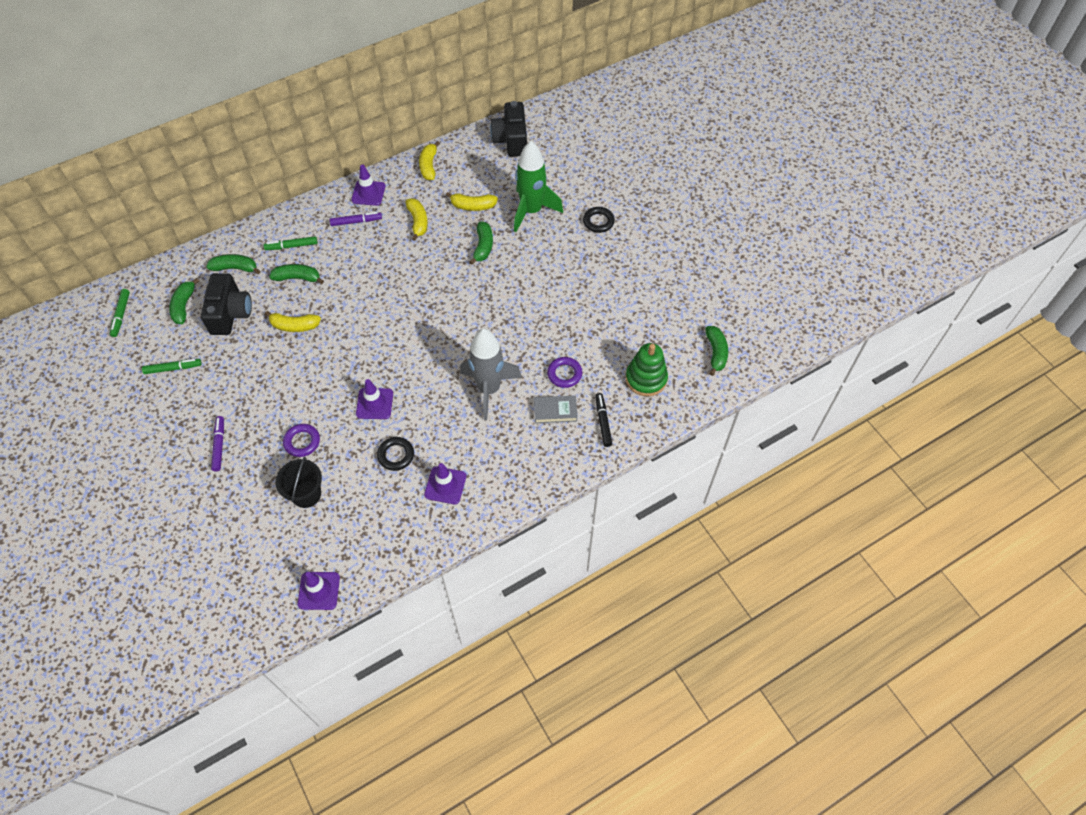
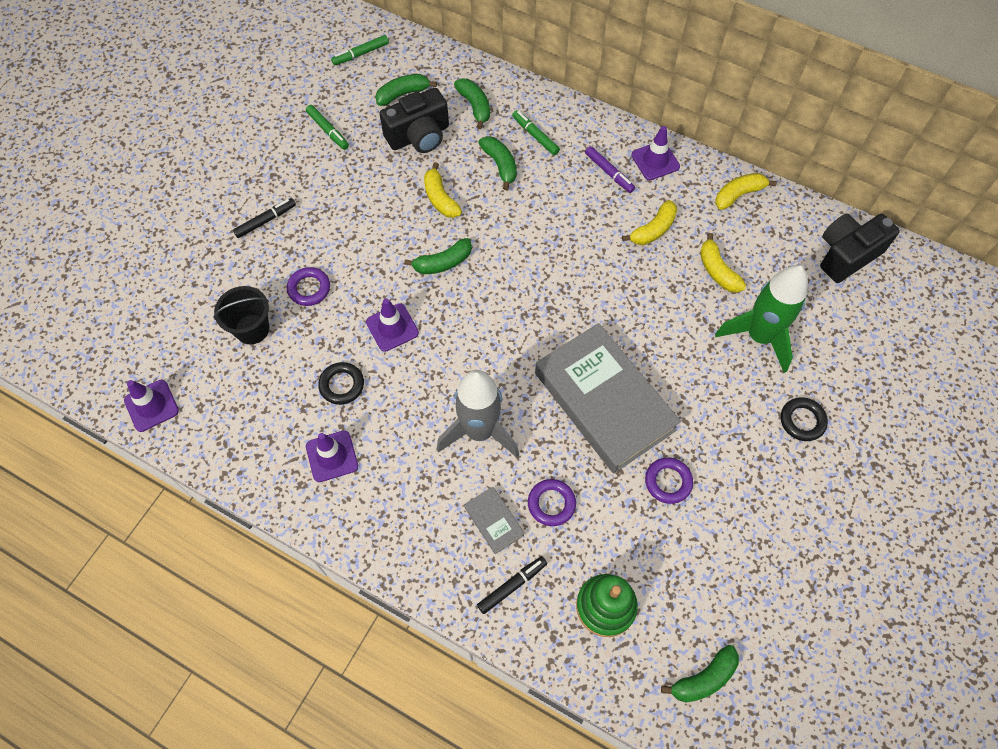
camera: 60 degrees right, 5 degrees up
(219, 445) = (266, 221): purple marker -> black marker
(483, 246) = (668, 314): green banana -> green banana (443, 263)
(517, 311) = (604, 401): none -> grey book
(591, 306) = (668, 482): none -> purple ring

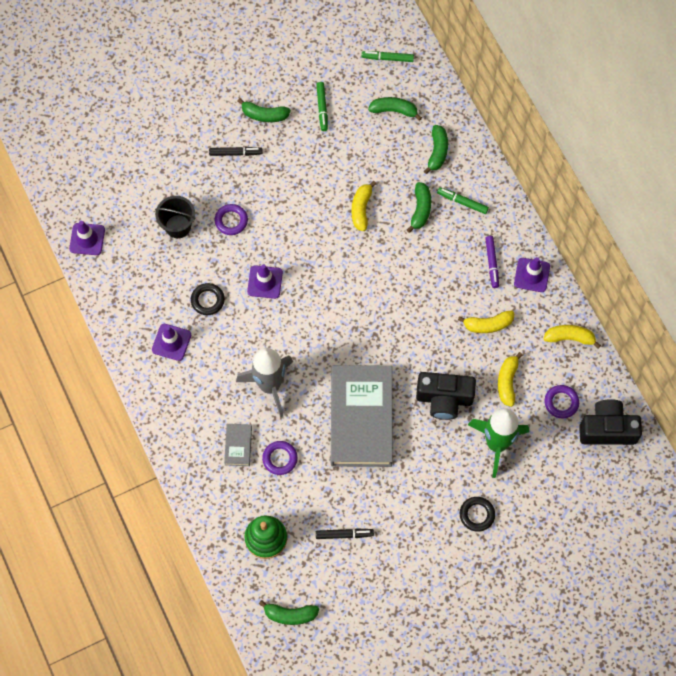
camera: 35 degrees right, 5 degrees up
(419, 136) = (381, 151): black camera -> black camera (444, 399)
(443, 263) = (329, 258): green banana -> green banana (264, 115)
(512, 586) = (221, 490): black marker -> black marker (344, 534)
(535, 136) = (462, 202): green marker -> green marker turned 60 degrees counterclockwise
(668, 482) = (360, 494): purple ring -> purple ring (561, 402)

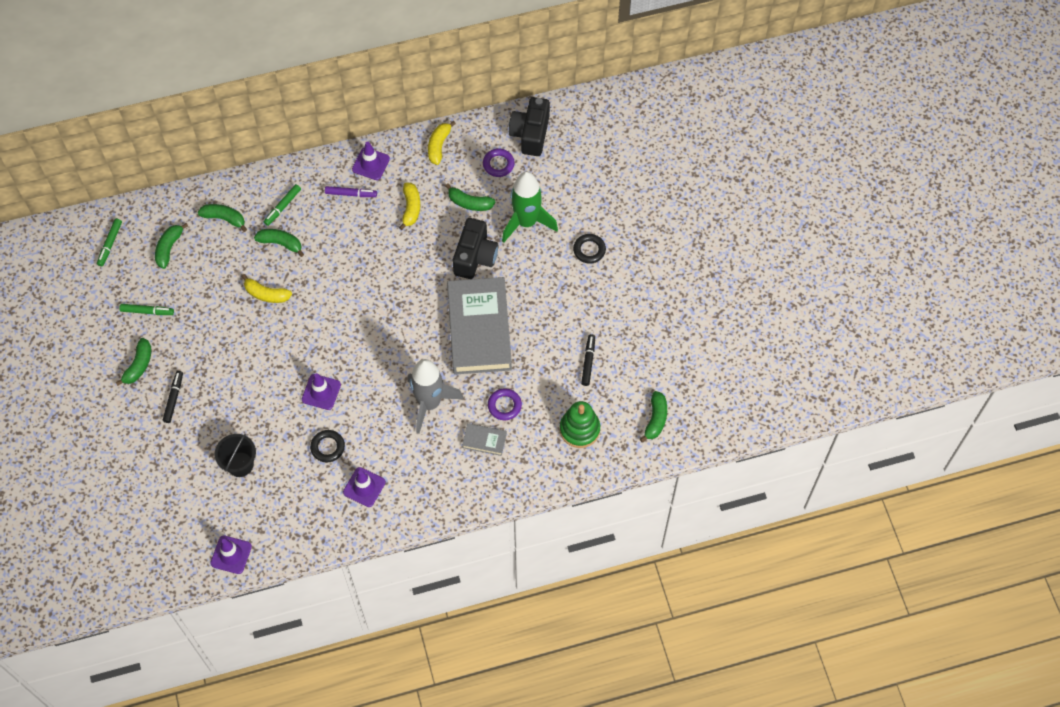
camera: 80 degrees left, 5 degrees down
(231, 221) = (247, 413): purple ring -> none
(361, 418) = (479, 329): grey book -> grey book turned 75 degrees clockwise
(507, 381) = (469, 203): yellow banana -> green banana

